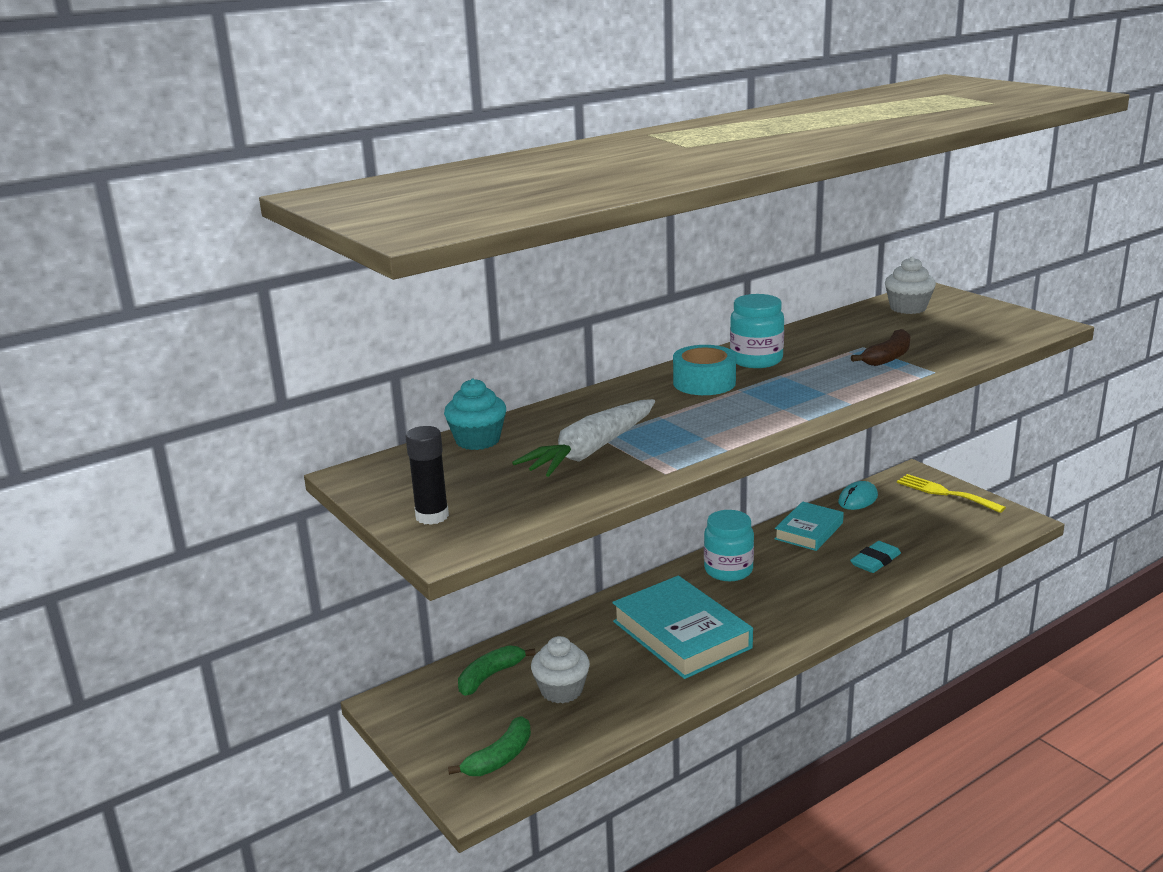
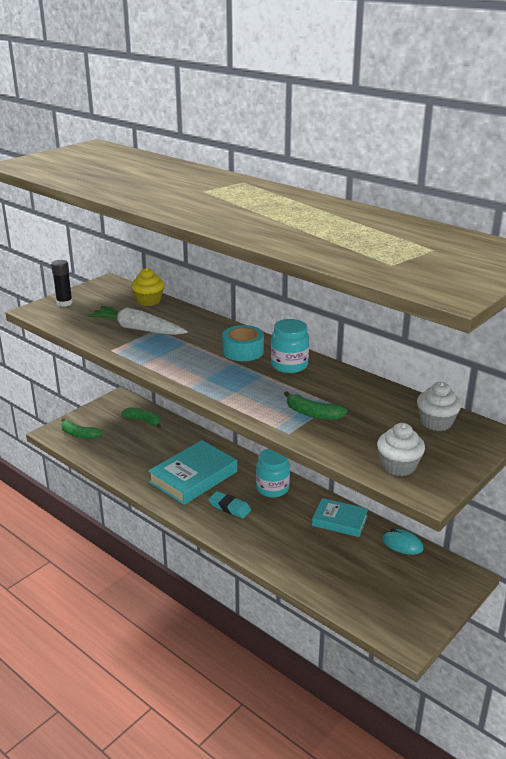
camera: 75 degrees right, 5 degrees up
(477, 440) = (148, 301): turquoise cupcake -> yellow cupcake
(561, 690) = (134, 444): white cupcake -> white cupcake (398, 466)
(875, 561) = (306, 555): turquoise eraser -> turquoise eraser (229, 507)
(888, 357) = (312, 414): brown banana -> green banana
(945, 493) = (438, 595): yellow fork -> none

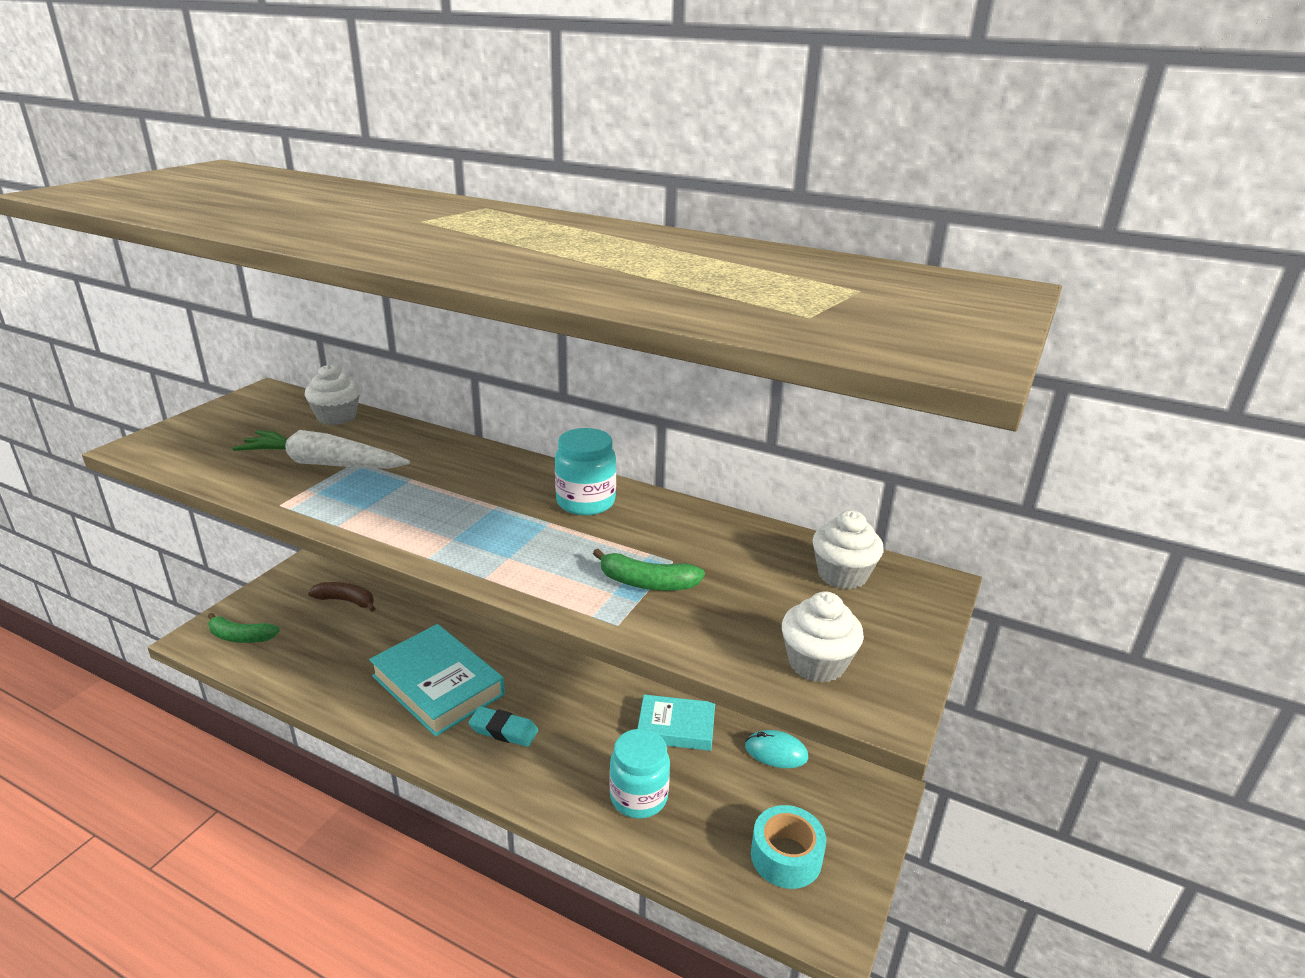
camera: 15 degrees left, 0 degrees up
(64, 303) = (191, 431): black glue stick -> none
(144, 421) = (346, 601): green banana -> brown banana
(148, 301) = (336, 417): yellow cupcake -> white cupcake
(193, 477) = (437, 685): turquoise book -> turquoise book turned 75 degrees counterclockwise
(243, 351) = (506, 485): turquoise tape -> turquoise tape (786, 856)
(272, 488) = (564, 687): turquoise jar -> turquoise jar (638, 797)

